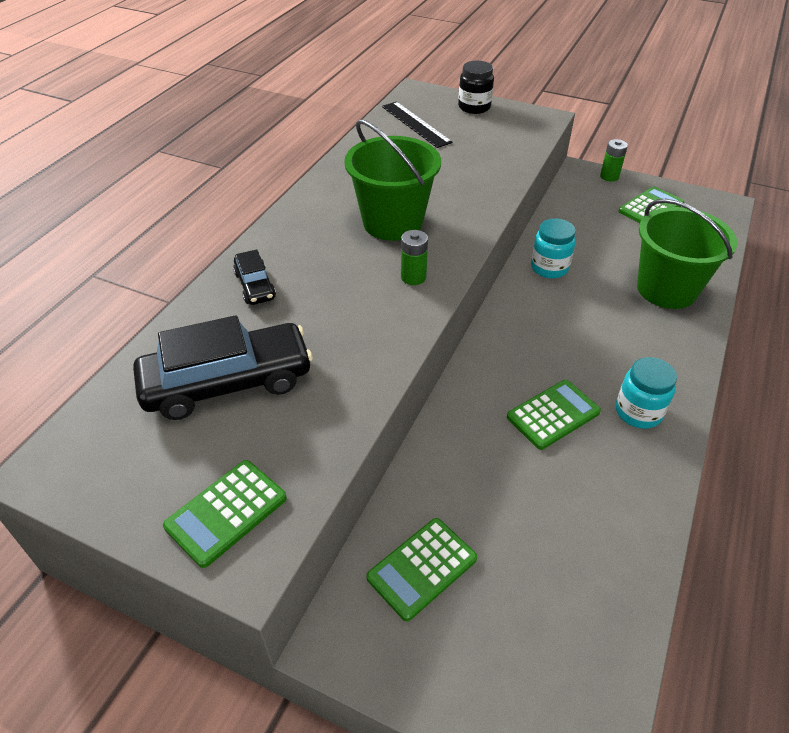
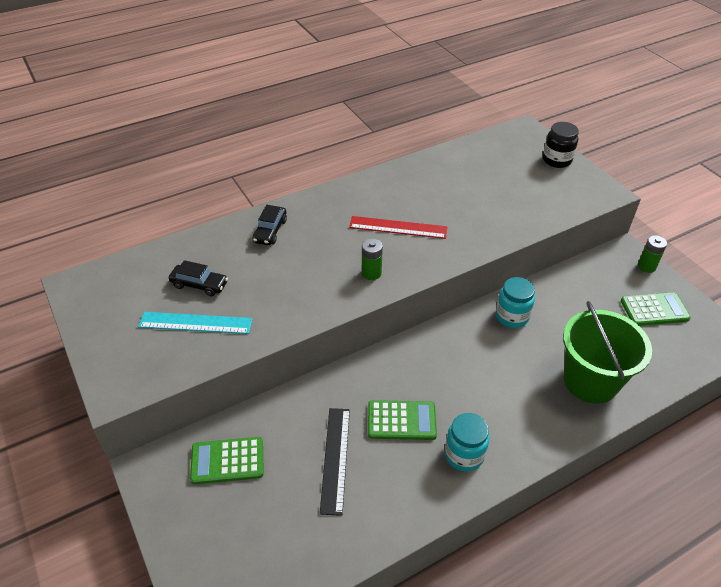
camera: 35 degrees right, 0 degrees up
(226, 512) = (132, 358): green calculator -> none
(227, 383) = (199, 285): black car -> black car, size x0.50
(268, 426) = (195, 323): none -> turquoise ruler
(393, 222) = (398, 227): green bucket -> red ruler
(415, 124) = (494, 157): black ruler -> black ruler (335, 459)

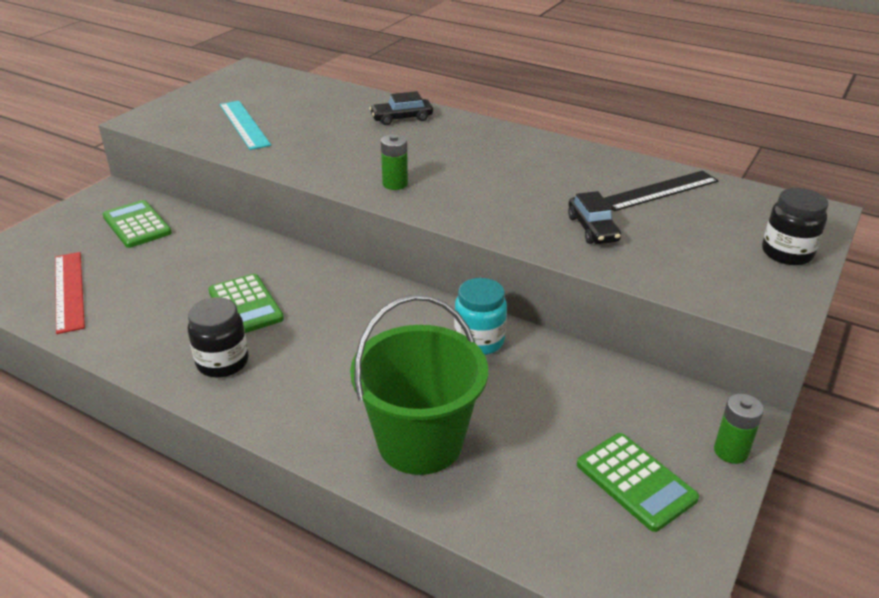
camera: 60 degrees right, 10 degrees down
(199, 285) = (294, 111): black car -> black car (592, 229)
(335, 459) = (170, 280): black ruler -> black ruler (659, 190)
(398, 227) = (489, 179): red ruler -> red ruler (69, 291)
(464, 455) = (222, 362): turquoise jar -> black jar

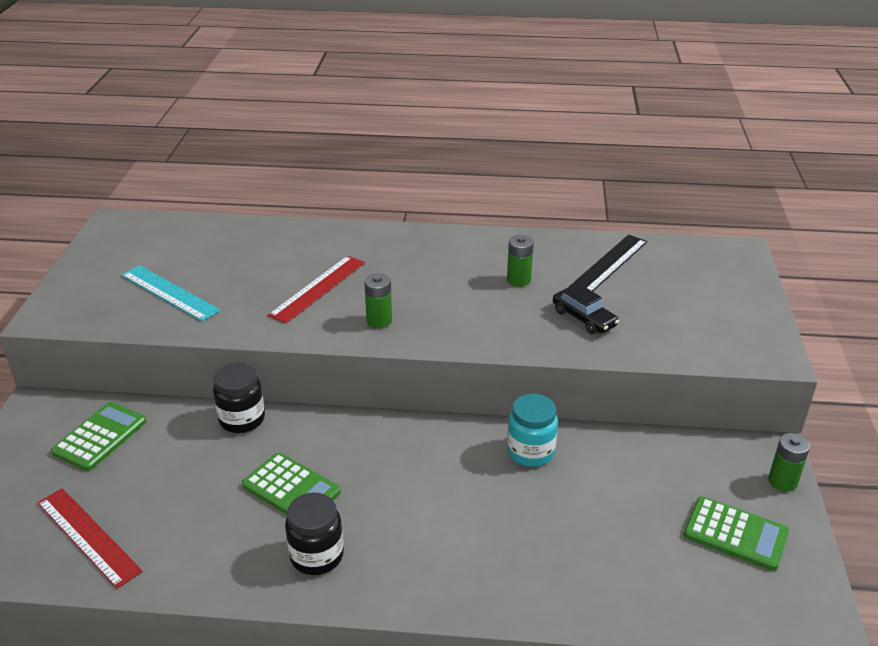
camera: 25 degrees left, 0 degrees up
(137, 225) = (100, 437): green calculator -> green calculator turned 90 degrees clockwise
(365, 148) = (318, 288): none -> red ruler
(401, 118) = (326, 245): black car -> none
(420, 442) = (551, 565): green bucket -> none
(554, 183) = (518, 280): none -> green battery
(787, 253) = (742, 298): black jar -> black jar (242, 419)

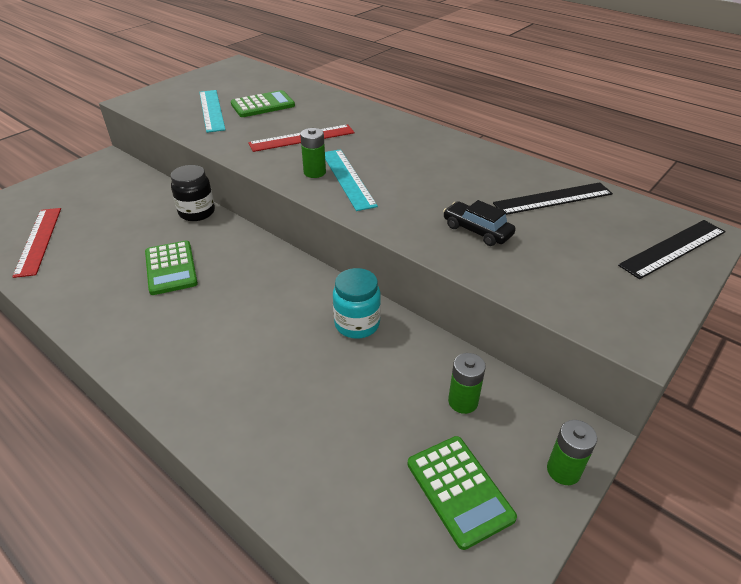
camera: 35 degrees right, 5 degrees up
(100, 437) = (114, 189): green calculator -> green calculator (263, 105)
(317, 556) = (132, 319): black jar -> none
(418, 314) = (347, 178): none -> turquoise ruler
(518, 280) = (456, 183): green battery -> green battery (463, 401)
(584, 318) = (477, 231): black car -> black car turned 135 degrees clockwise
(730, 273) = (673, 248): none -> black ruler

